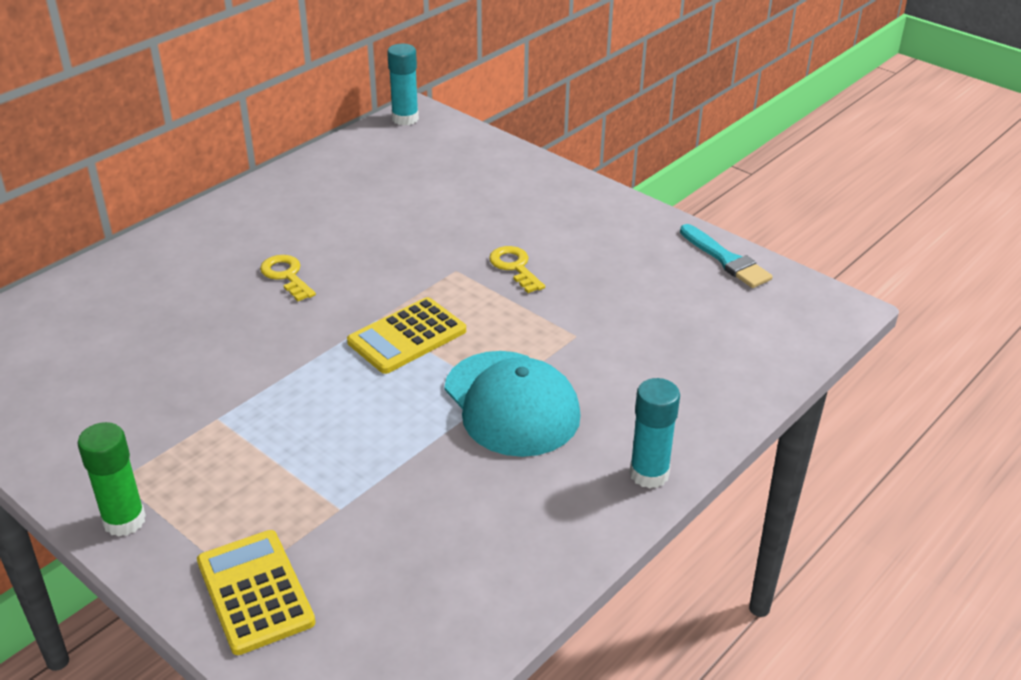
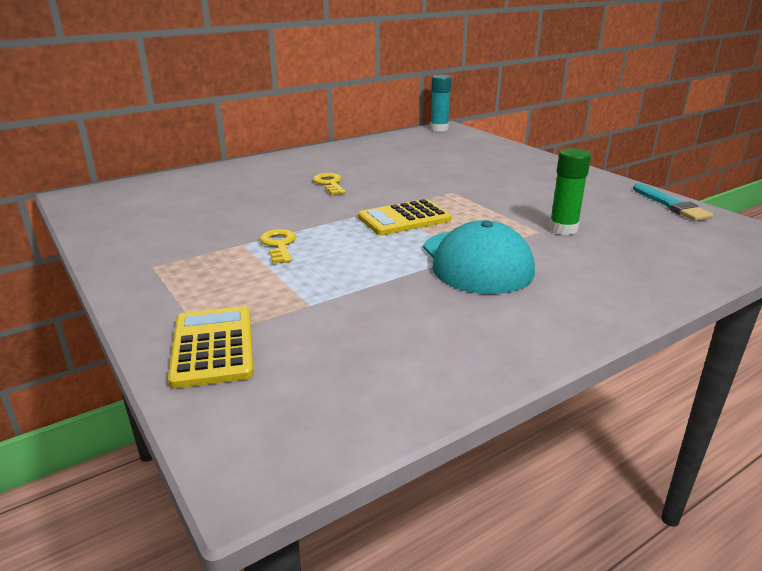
camera: 15 degrees right, 10 degrees down
(124, 520) = (140, 289): green glue stick -> green glue stick (563, 229)
(515, 267) = (498, 194): yellow key -> yellow key (279, 245)
(649, 474) = (593, 318): turquoise glue stick -> none

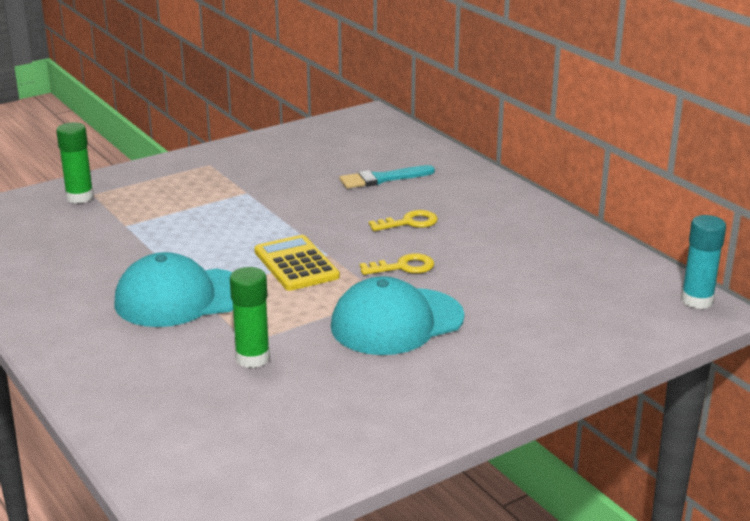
camera: 90 degrees right, 0 degrees up
(213, 347) = (80, 197): yellow calculator -> green glue stick
(279, 245) = (240, 207): yellow key -> yellow key (403, 267)
(489, 188) = (396, 322): none -> turquoise cap
(671, 205) = (326, 462): turquoise brush -> turquoise brush (383, 179)

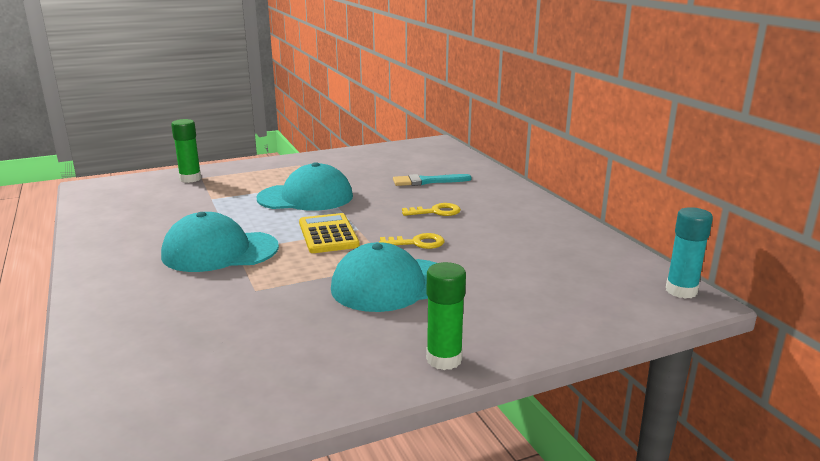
camera: 10 degrees right, 5 degrees down
(243, 214) = (306, 197): none -> turquoise cap
(252, 358) = (250, 303): green glue stick -> green glue stick (444, 359)

